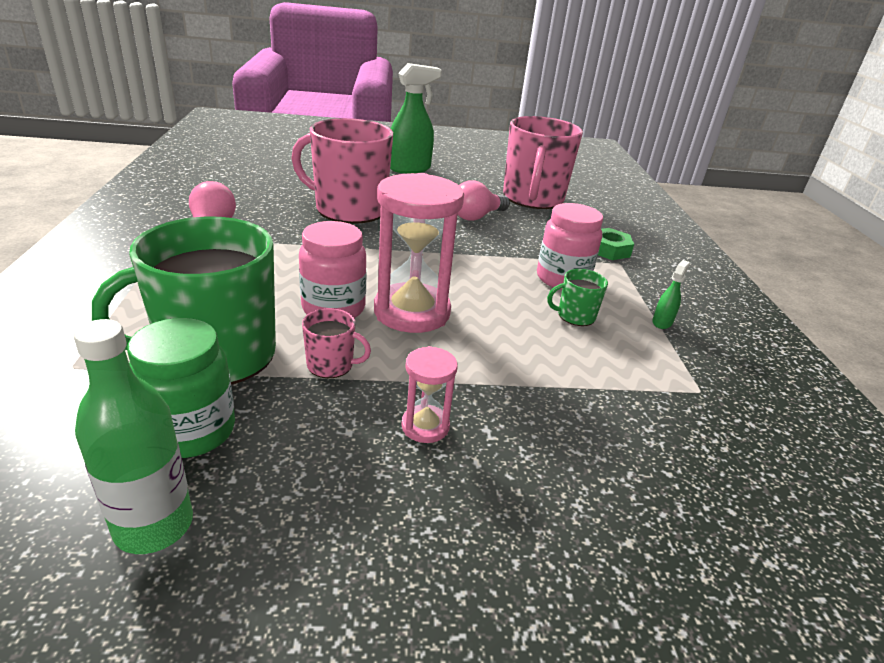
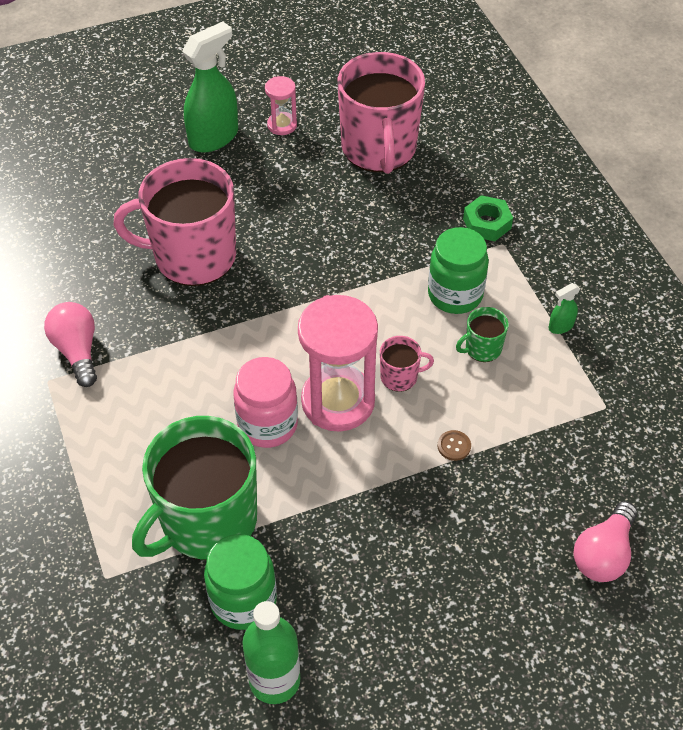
camera: 15 degrees left, 20 degrees up
(331, 365) = (305, 494): pink mug -> pink mug (400, 377)
(425, 426) = (408, 529): pink hourglass -> pink hourglass (282, 125)
(477, 216) = (332, 214): pink light bulb -> pink light bulb (603, 554)
(514, 374) = (454, 446): none -> brown button
(562, 279) = (455, 295): pink jar -> green jar
(662, 322) = (560, 326): green spray bottle -> green spray bottle turned 135 degrees counterclockwise

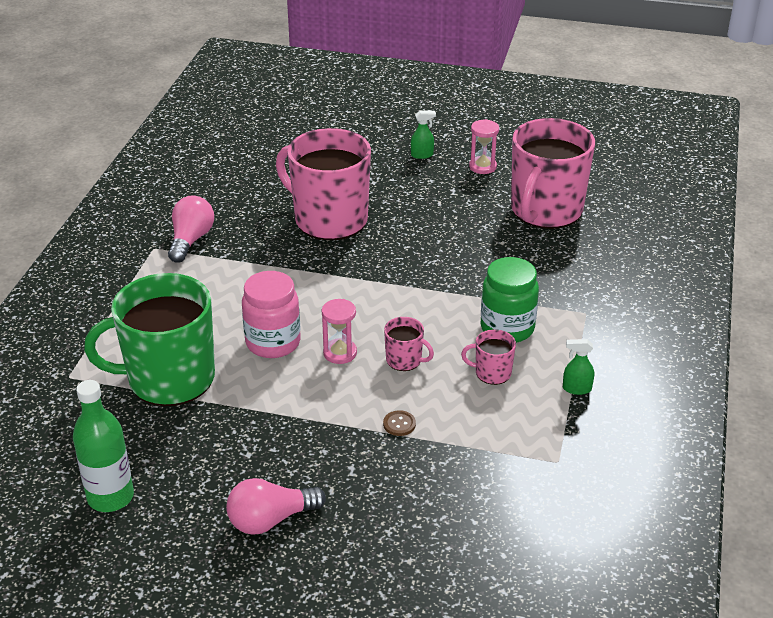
camera: 35 degrees right, 15 degrees down
(214, 137) = (422, 155): green spray bottle -> green spray bottle, size x0.44
(243, 601) = (141, 438): green jar -> none
(338, 401) = (340, 353): pink hourglass -> pink hourglass, size x0.49
(482, 348) = (492, 373): green mug -> pink mug
(487, 223) = (586, 294): green nut -> none
(603, 554) = (445, 558): pink light bulb -> pink light bulb (270, 520)

